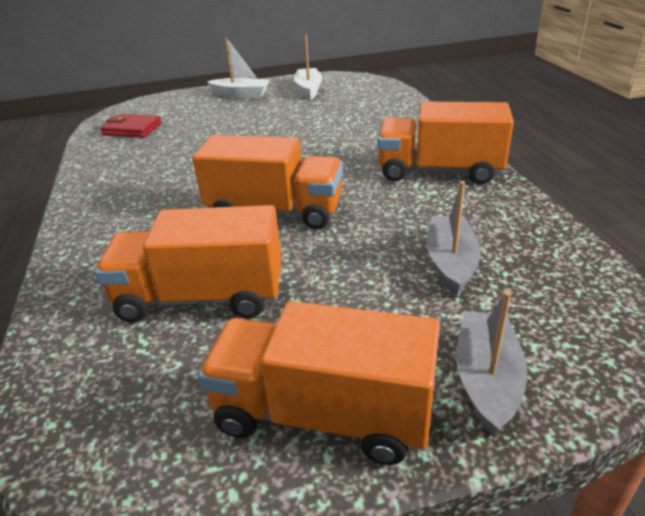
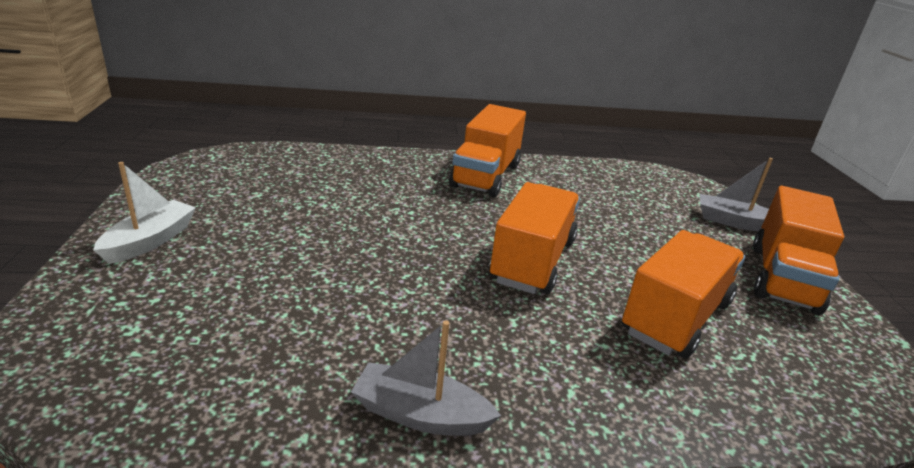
camera: 85 degrees left, 5 degrees down
(132, 129) = (182, 365): red wallet -> none
(201, 297) = (676, 317): orange truck -> orange truck turned 150 degrees counterclockwise
(308, 90) = (205, 191): white boat -> none
(450, 263) = (622, 204): grey boat -> grey boat (420, 414)

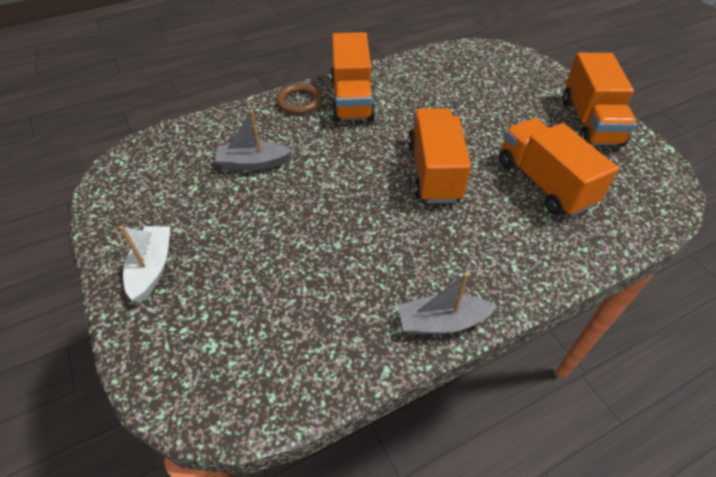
camera: 20 degrees left, 20 degrees up
(427, 163) = (299, 102): none -> brown ring
(676, 317) = (544, 183): orange truck -> orange truck turned 45 degrees counterclockwise
(734, 222) = (541, 81): grey boat -> grey boat (253, 163)

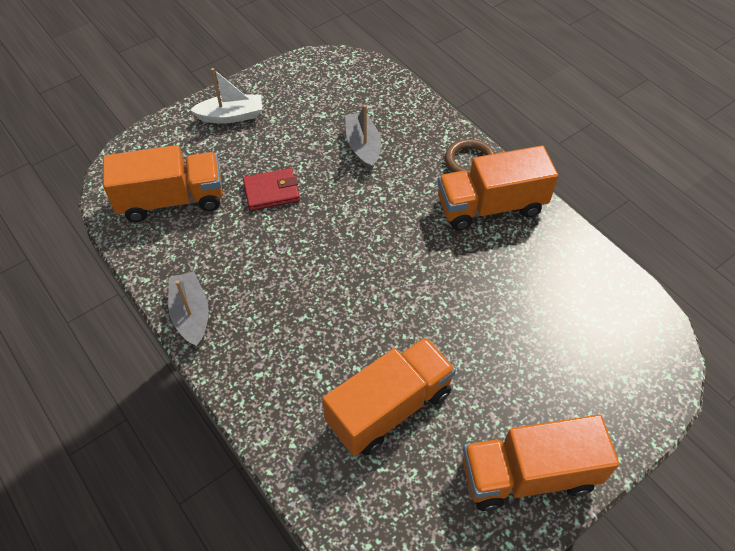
camera: 80 degrees right, 5 degrees up
(288, 239) = (271, 192): none -> red wallet
(434, 171) = (384, 296): orange truck -> orange truck (171, 200)

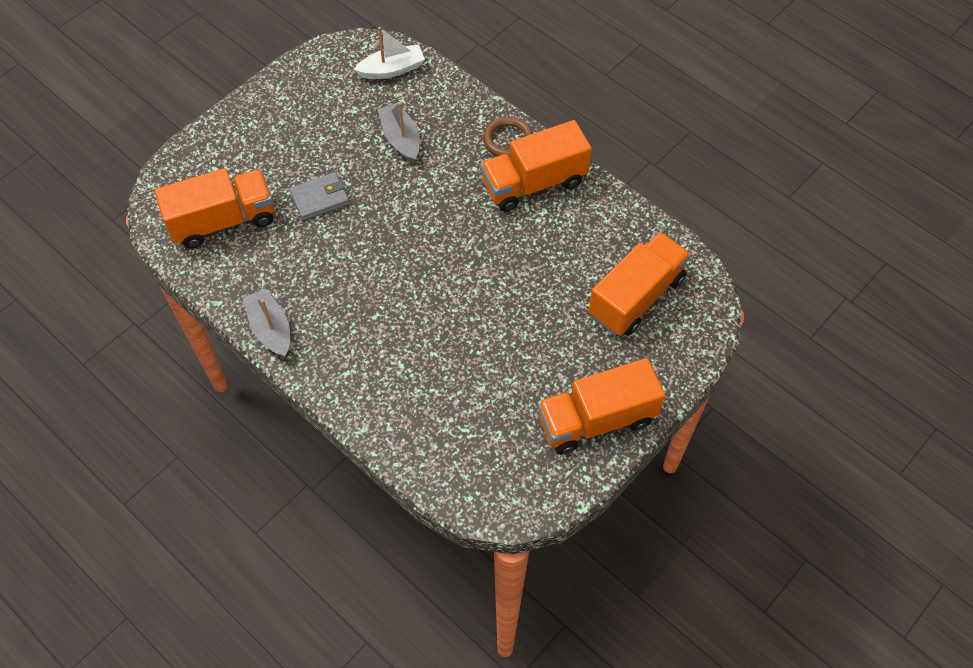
camera: 10 degrees left, 5 degrees up
(231, 116) = (261, 124): white boat -> white boat (392, 69)
(271, 192) = (320, 198): red wallet -> grey wallet
(389, 408) = (469, 383): orange truck -> orange truck (636, 297)

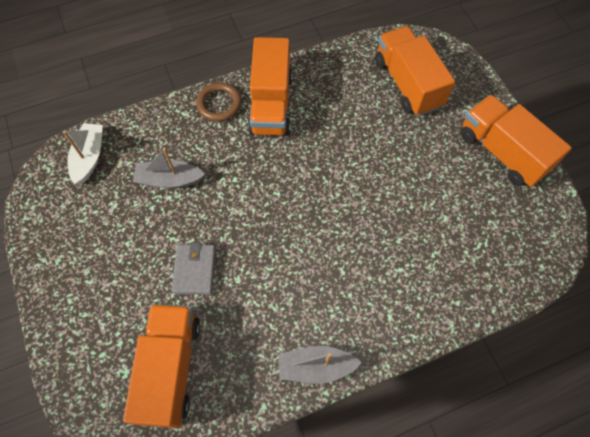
camera: 65 degrees left, 5 degrees up
(596, 419) = (502, 152): orange truck -> orange truck turned 135 degrees clockwise

